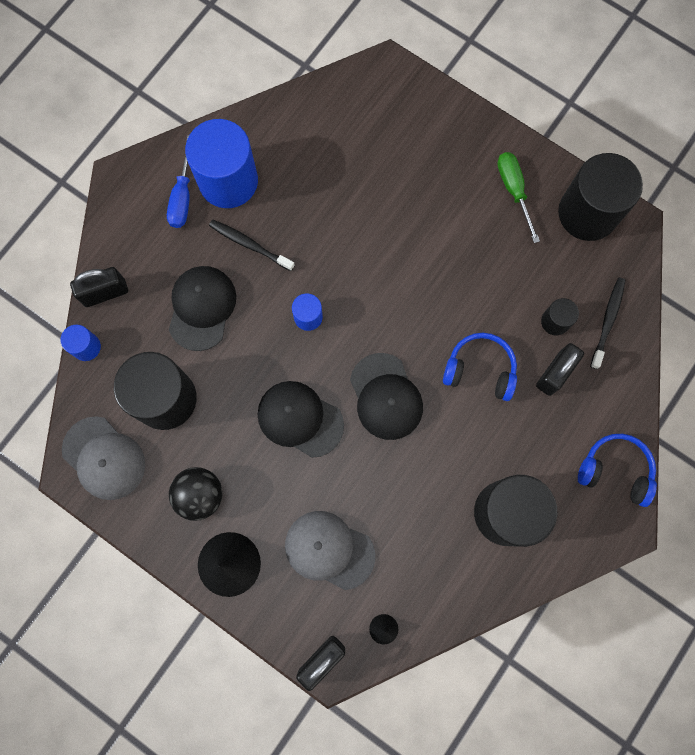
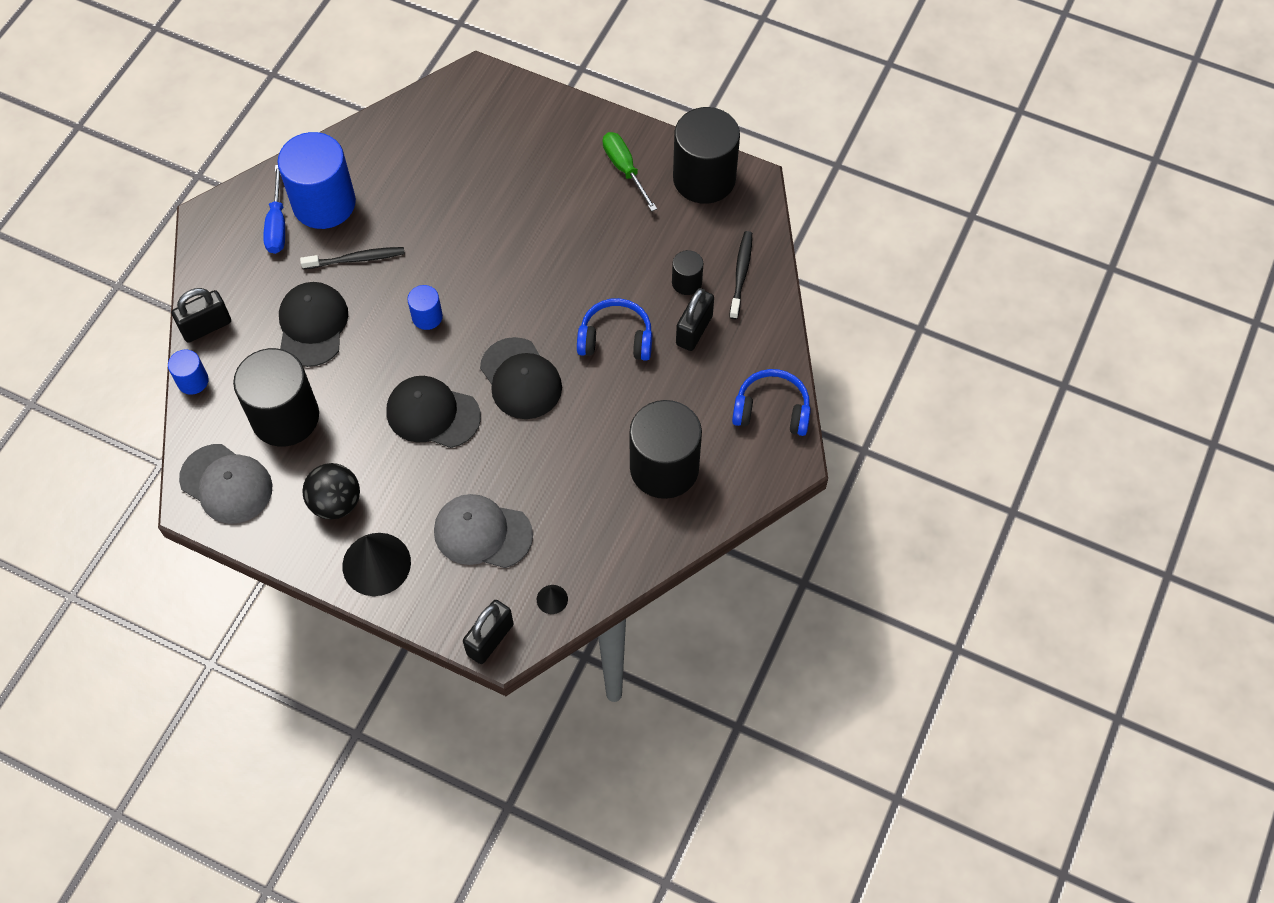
camera: 10 degrees left, 15 degrees down
(250, 245) = (356, 259): black toothbrush -> black toothbrush turned 150 degrees clockwise

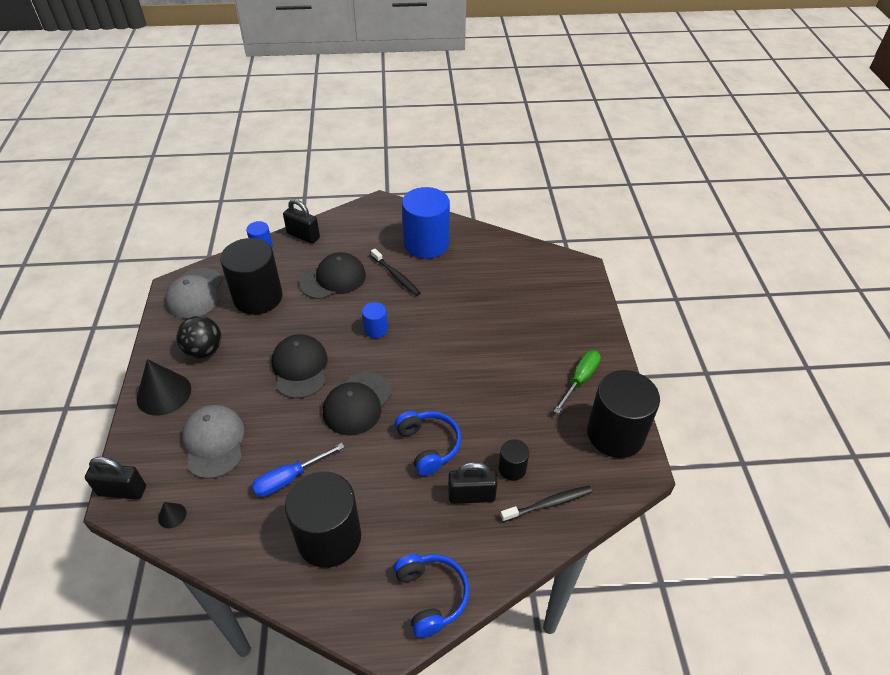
camera: 60 degrees right, 15 degrees down
(277, 224) = (396, 232): blue screwdriver -> blue screwdriver (289, 478)

